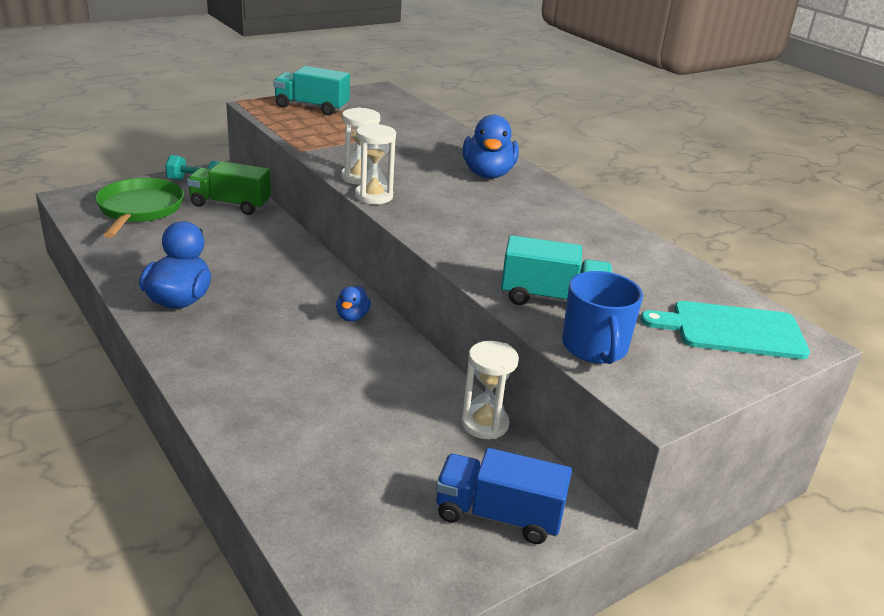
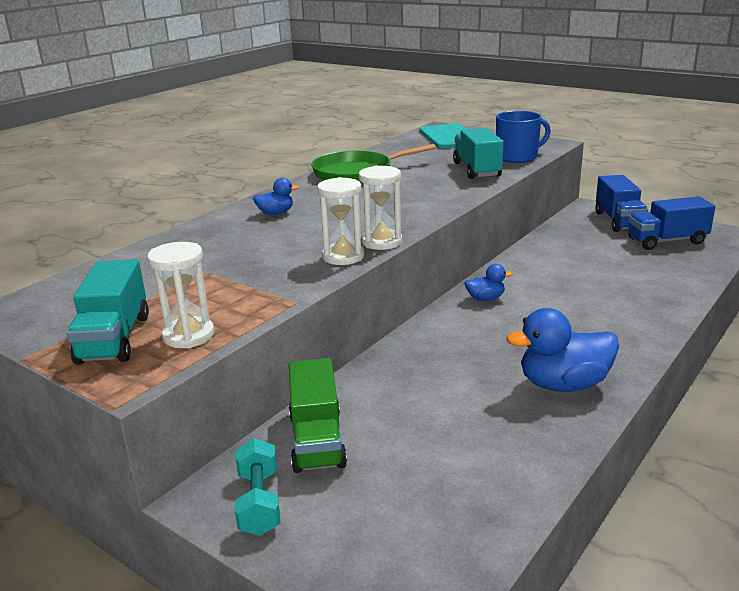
camera: 105 degrees left, 5 degrees down
(139, 209) = (394, 516): green pan -> green pan (356, 173)
(390, 522) = (667, 241): none -> blue truck
(484, 424) = (550, 235): white hourglass -> white hourglass (188, 335)
(488, 174) = (275, 213): blue duck -> blue duck, size x0.52

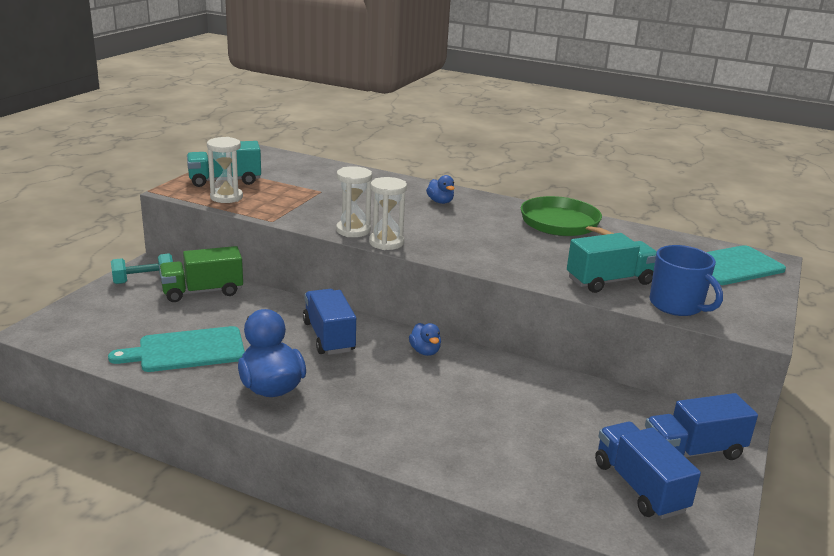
camera: 75 degrees right, 0 degrees up
(454, 347) = (329, 337): none -> blue truck
(484, 447) = (186, 350): none -> turquoise cutting board

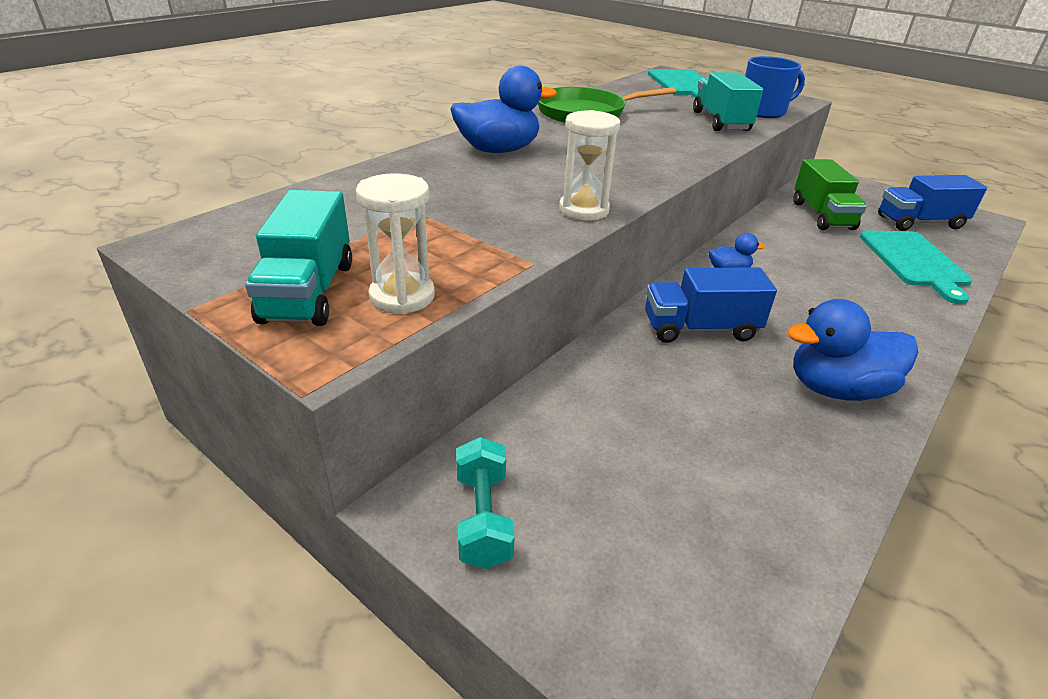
camera: 75 degrees left, 10 degrees up
(186, 350) = (754, 466): turquoise cutting board -> turquoise cutting board (914, 261)
(202, 292) = (549, 436): green truck -> green truck (822, 215)
(386, 242) = (627, 196): white hourglass -> none
(440, 202) = (498, 150): blue duck -> blue duck, size x1.92
(693, 451) = (861, 194): blue truck -> none

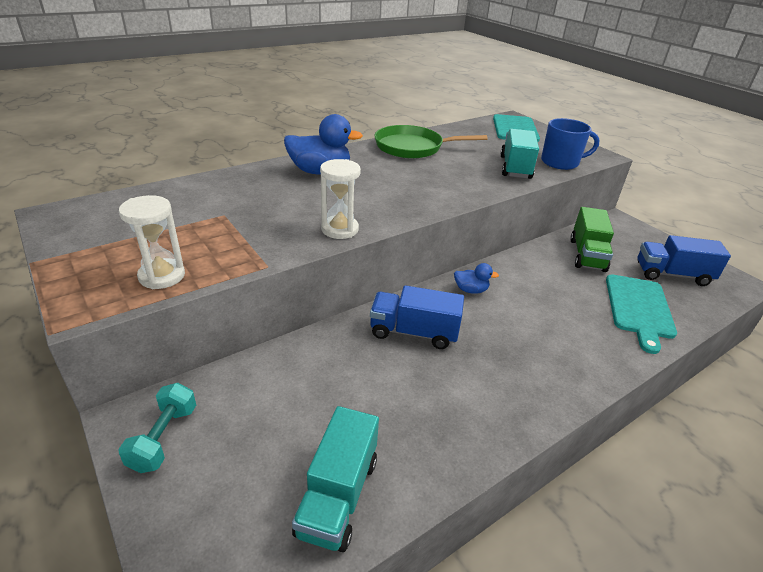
camera: 15 degrees right, 0 degrees up
(309, 292) = (108, 262): turquoise truck -> turquoise truck (338, 495)
(836, 389) = (485, 402): blue duck -> none

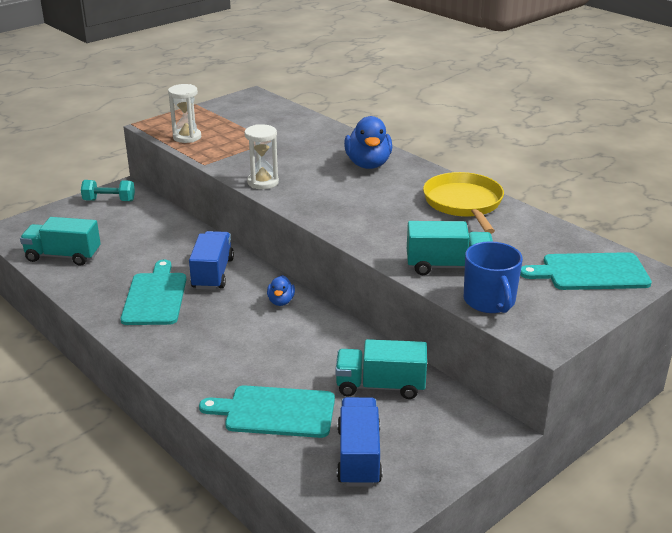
camera: 85 degrees right, 5 degrees down
(412, 147) = (463, 203): green pan -> yellow pan
(461, 383) = (155, 296): none -> turquoise cutting board
(587, 255) = (380, 386): green truck -> turquoise truck

